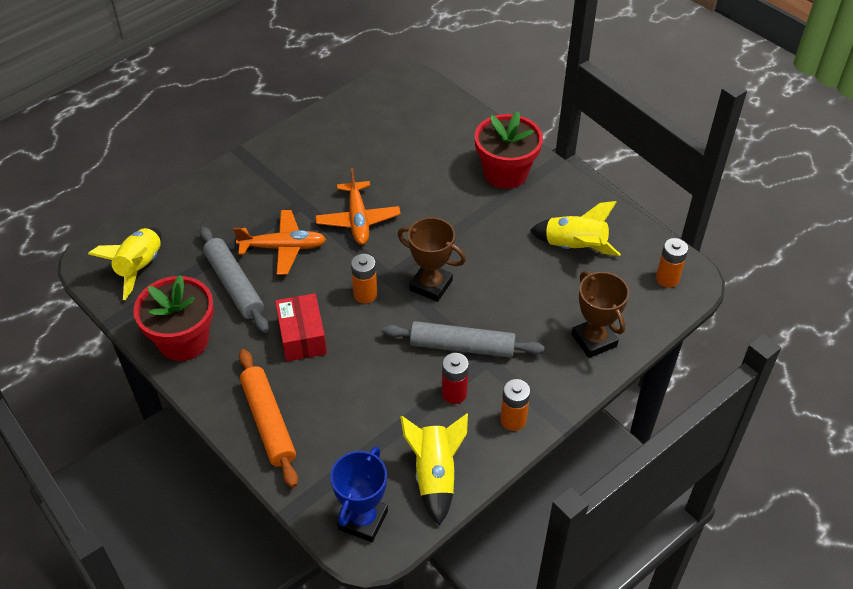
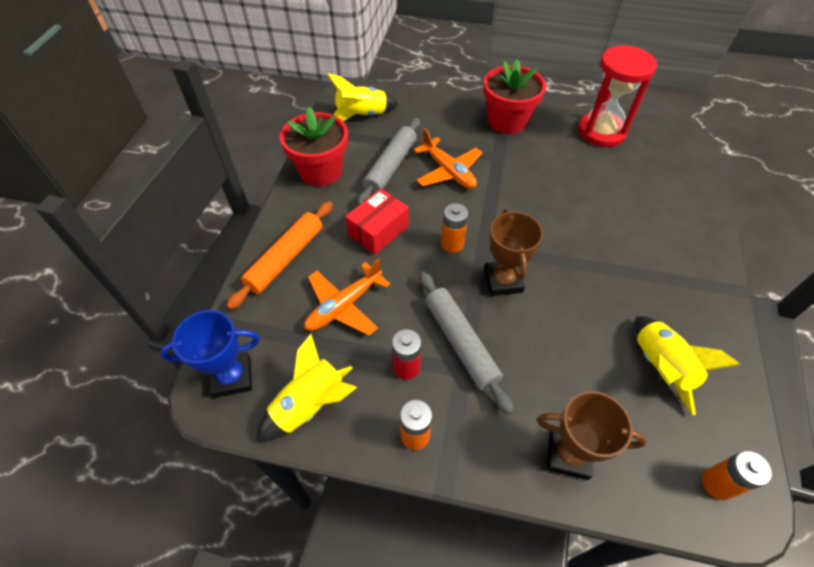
camera: 55 degrees right, 5 degrees up
(344, 120) = (601, 132): none -> red hourglass
(358, 220) = (518, 196): orange plane -> orange plane (344, 306)
(505, 173) = (677, 260): red flower pot -> red flower pot (507, 121)
(594, 340) = (568, 454): brown trophy -> brown trophy turned 75 degrees clockwise

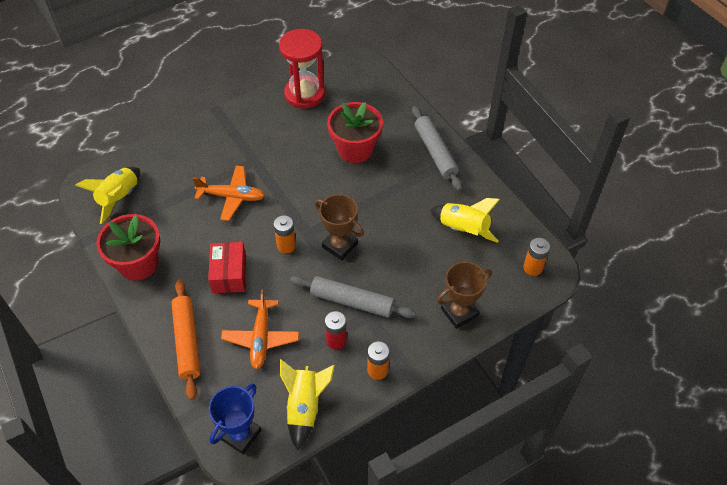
camera: 45 degrees left, 0 degrees up
(391, 167) = (187, 223): grey rolling pin -> grey rolling pin (435, 152)
(507, 121) = (233, 128): red flower pot -> red flower pot (355, 149)

